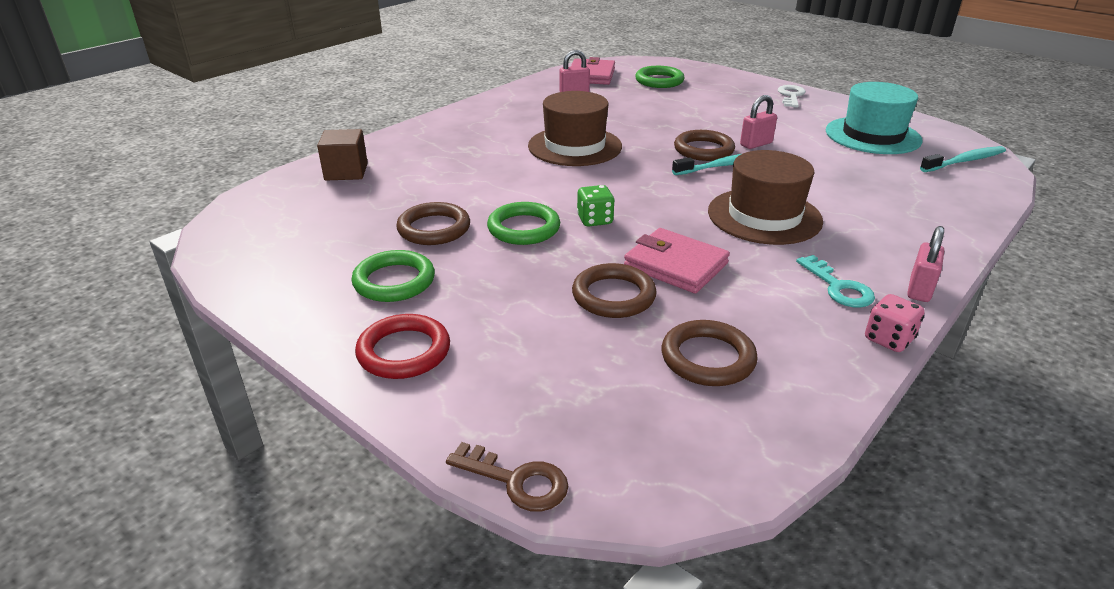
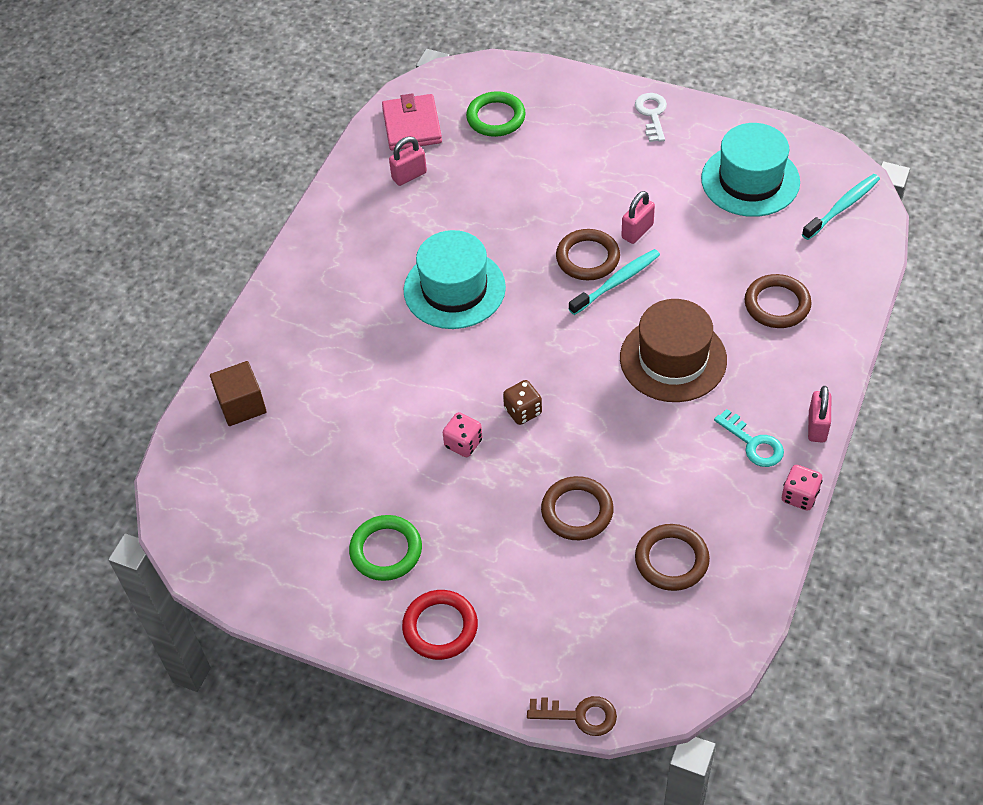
camera: 15 degrees left, 20 degrees up
(434, 228) = (381, 469): brown ring -> brown ring (777, 304)
(523, 228) = (463, 443): green ring -> pink dice
(575, 146) = (454, 289): brown hat -> turquoise hat
(595, 220) = (523, 411): green dice -> brown dice
(675, 265) = (615, 455): pink wallet -> none

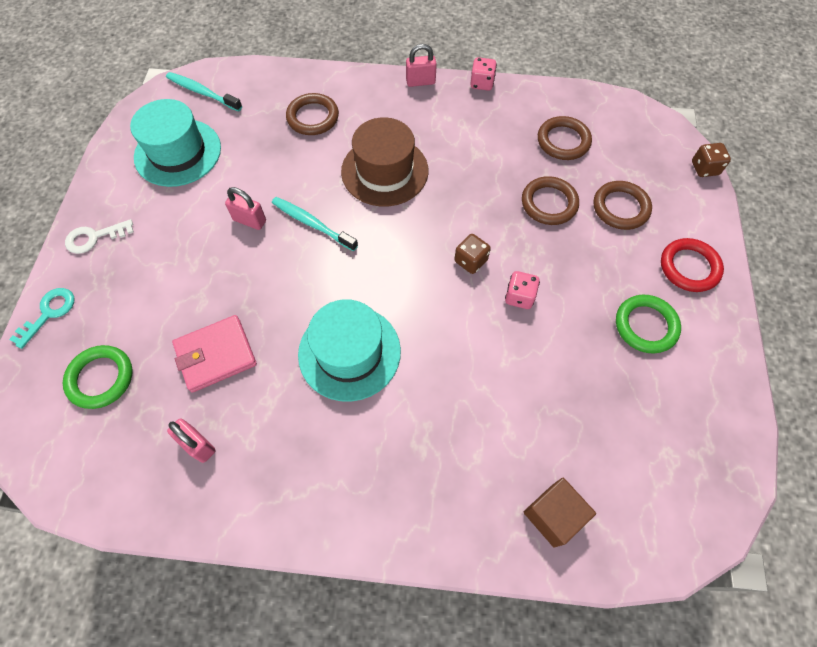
camera: 110 degrees left, 10 degrees up
(412, 126) = (116, 467): pink wallet -> pink wallet (216, 355)
(579, 715) = (704, 168): brown key -> brown dice
(587, 258) = (288, 251): brown ring -> brown ring (620, 208)
(753, 443) = (447, 113): turquoise key -> turquoise key (49, 313)

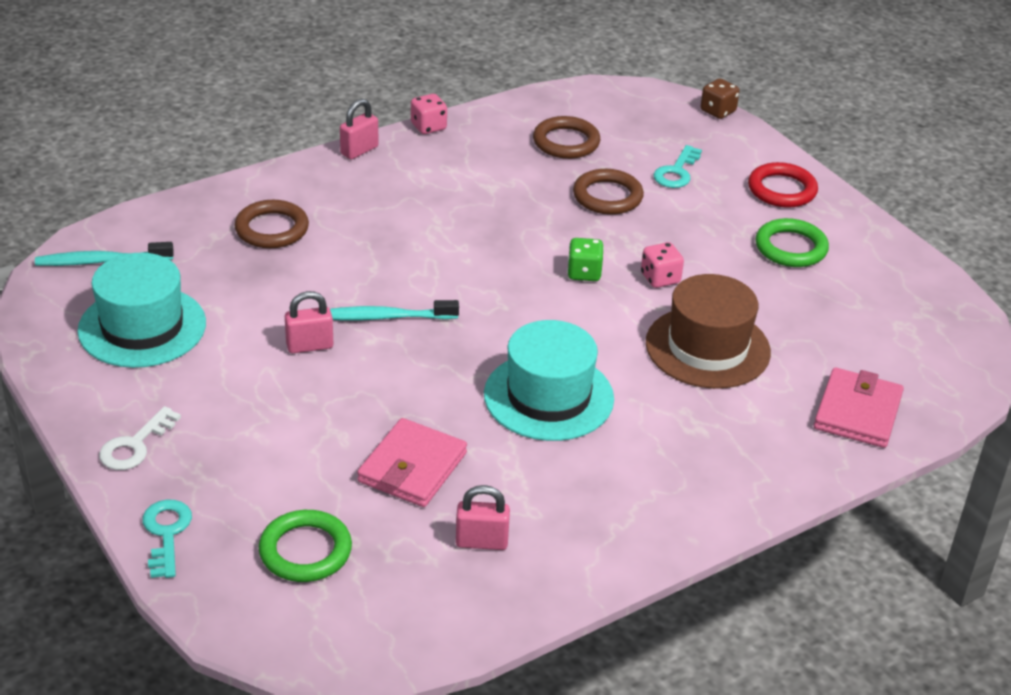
camera: 40 degrees left, 25 degrees down
(384, 171) = (411, 241): brown hat -> brown hat (707, 347)
(470, 261) = (584, 273): brown dice -> green dice
(553, 515) = (857, 412): brown cube -> pink wallet
(620, 208) = (676, 172): brown ring -> turquoise key

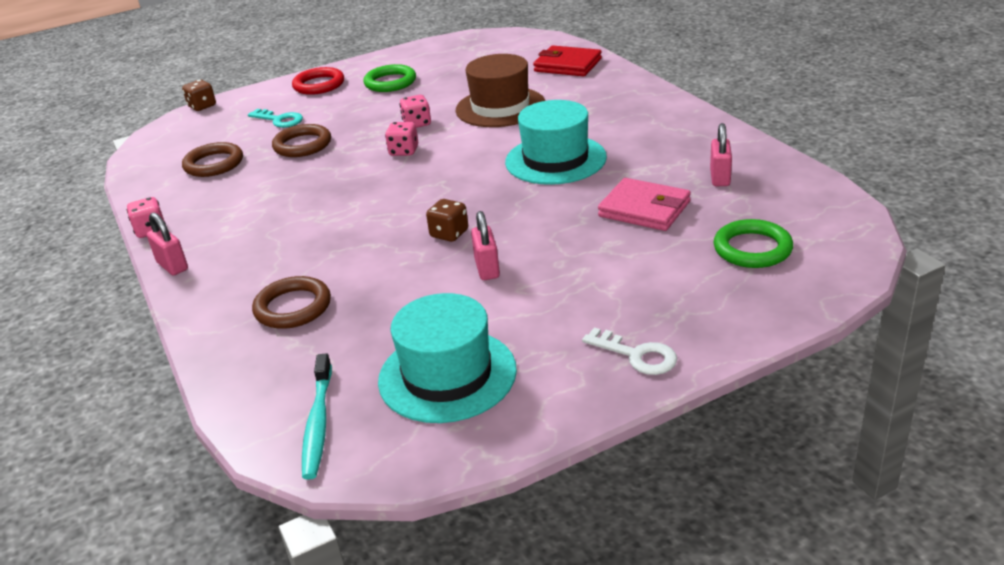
camera: 80 degrees left, 5 degrees down
(166, 533) = (753, 321): turquoise key -> none
(384, 317) = (449, 234): turquoise toothbrush -> brown dice
(584, 273) = (404, 151): green dice -> pink dice
(857, 412) = (567, 65): pink wallet -> red wallet

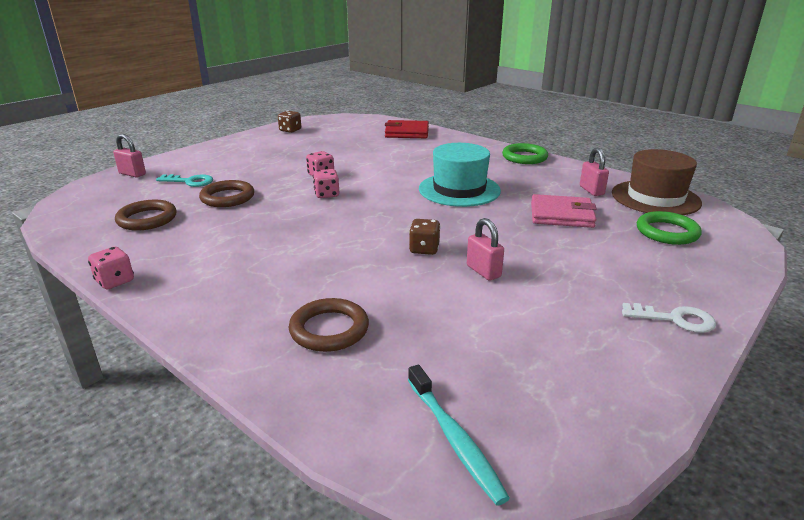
camera: 25 degrees left, 5 degrees down
(172, 266) = (164, 310): pink padlock -> pink padlock (132, 174)
(202, 106) = (102, 177): brown dice -> brown dice (290, 130)
(319, 85) = (208, 155): red ring -> none
(390, 82) = (272, 150): green ring -> green ring (524, 157)
(447, 375) = (537, 365): turquoise hat -> none
(500, 107) = (380, 160): brown hat -> brown hat (655, 198)

